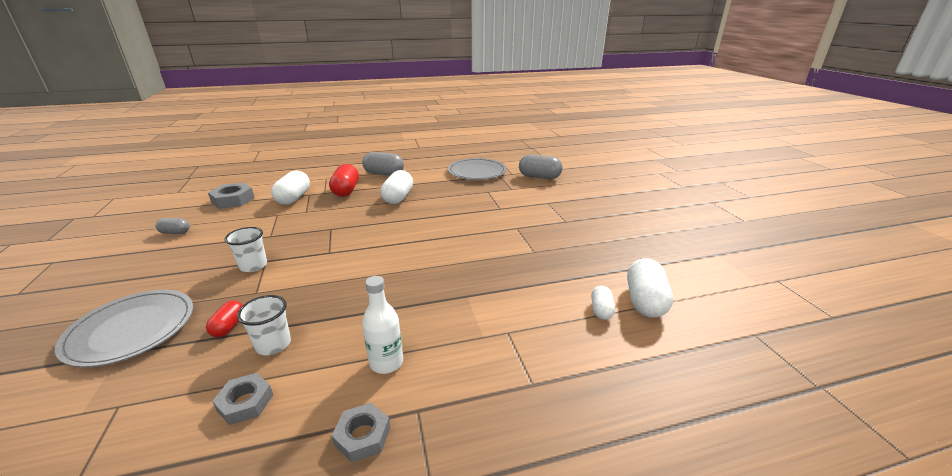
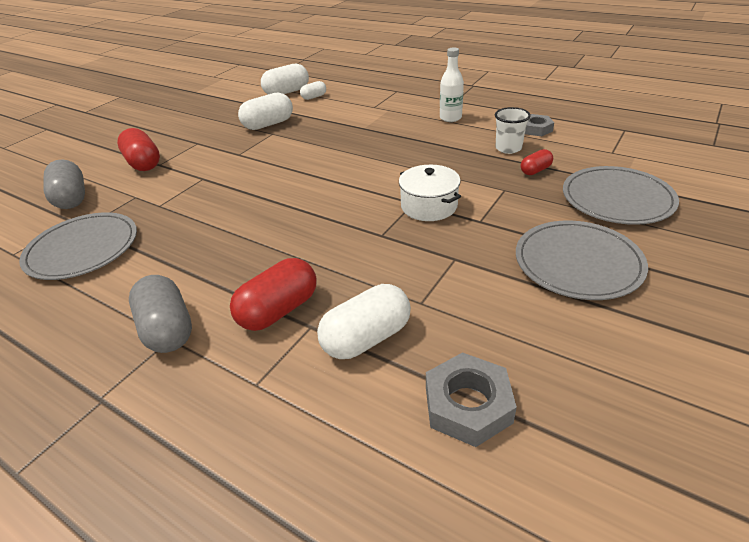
camera: 130 degrees left, 10 degrees up
(175, 232) = (587, 340): grey capsule -> none
(179, 263) = (578, 263): none -> grey plate
(253, 266) = (495, 220): white cup -> none
(314, 255) = (429, 206): none -> white pot
(363, 436) = (486, 102): grey nut -> none
(398, 198) = (248, 249): white capsule -> white capsule (268, 124)
(558, 199) = (144, 163): none -> red capsule

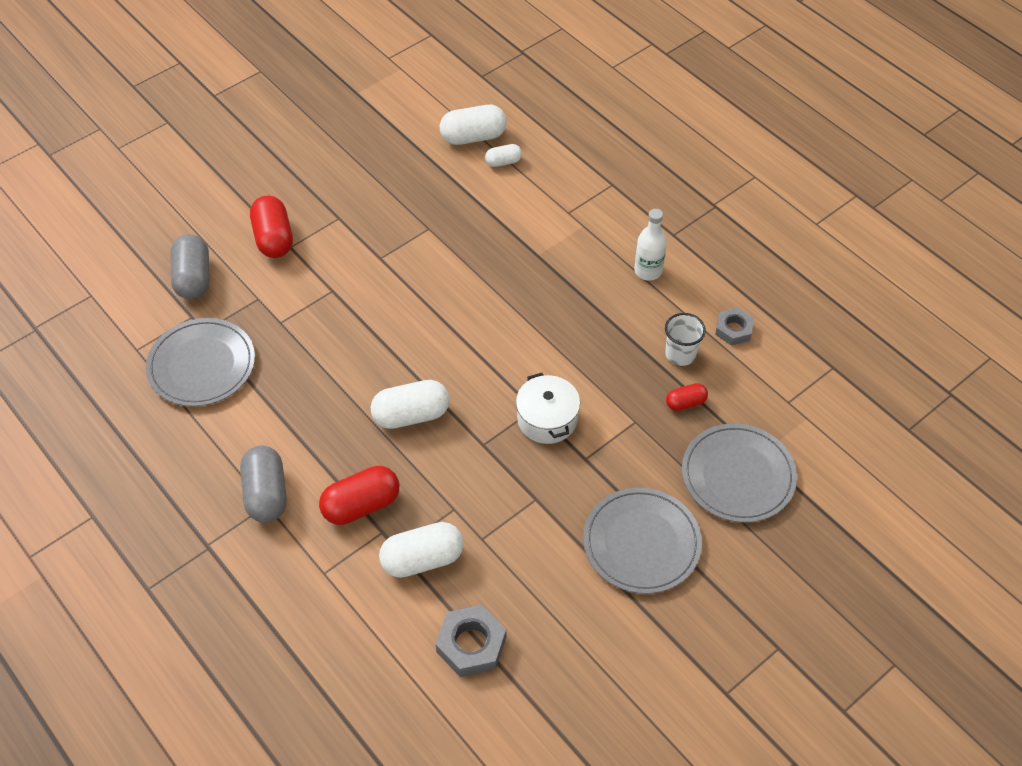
camera: 15 degrees right, 15 degrees up
(268, 124) = (429, 207): white capsule -> white capsule (411, 415)

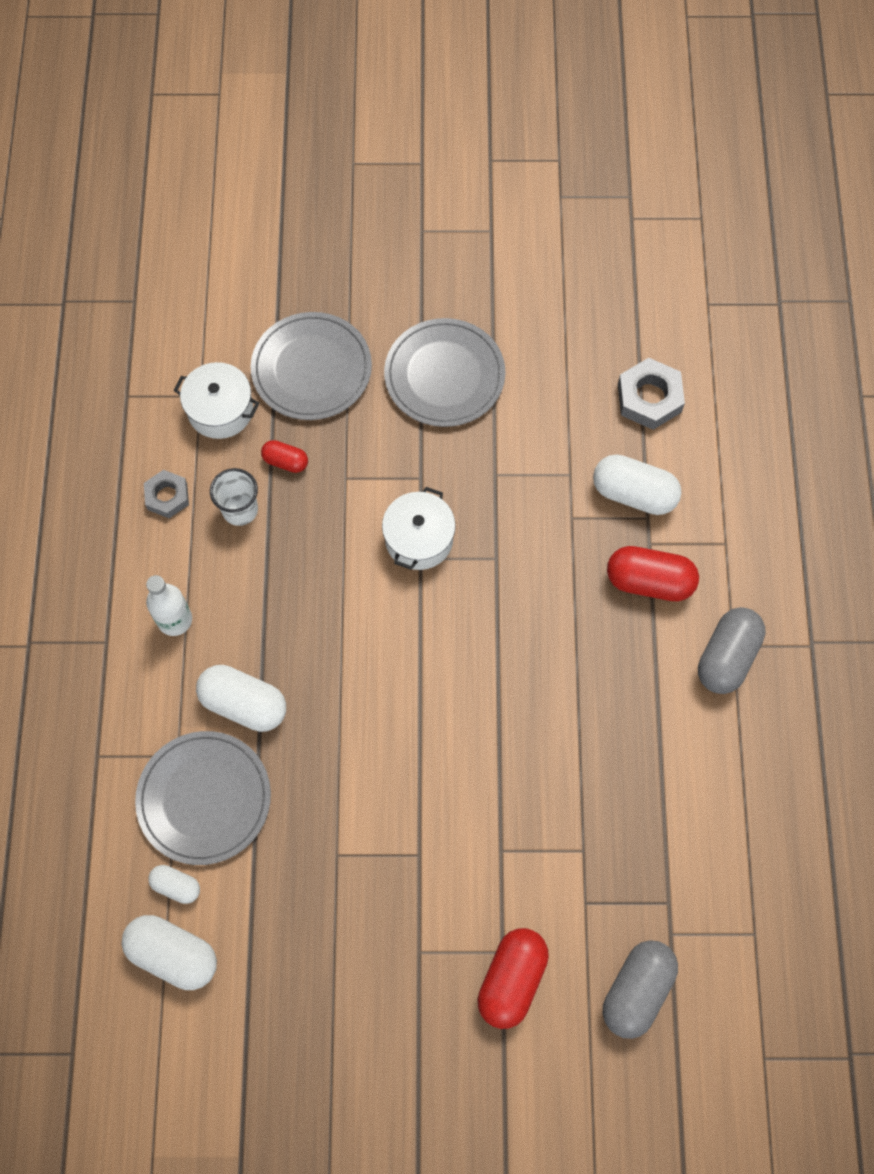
camera: 140 degrees left, 15 degrees up
(202, 365) = (699, 858): grey plate -> grey plate (204, 798)
(411, 415) = (536, 638): white capsule -> white capsule (244, 704)
(764, 403) = (220, 410): none -> white pot

